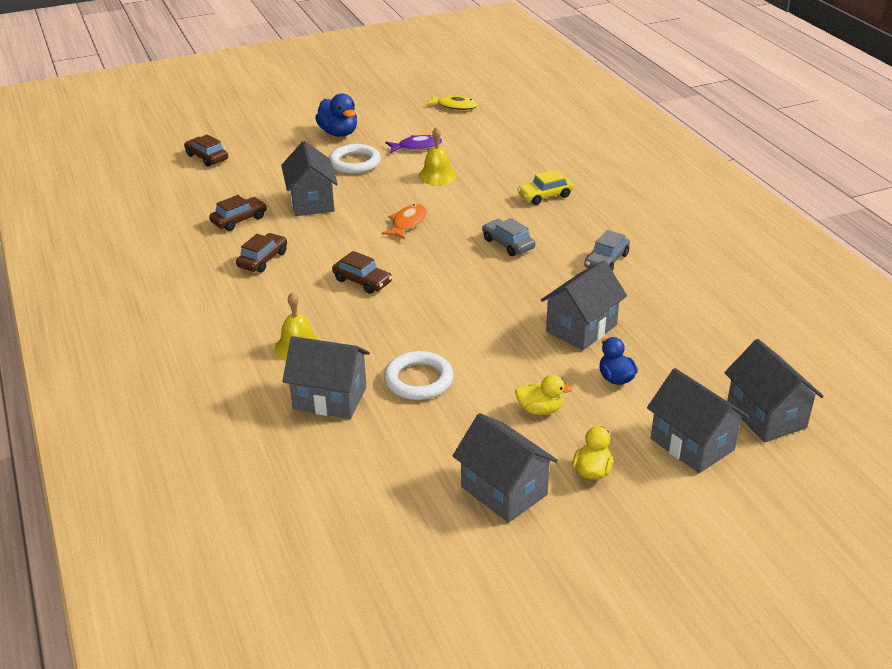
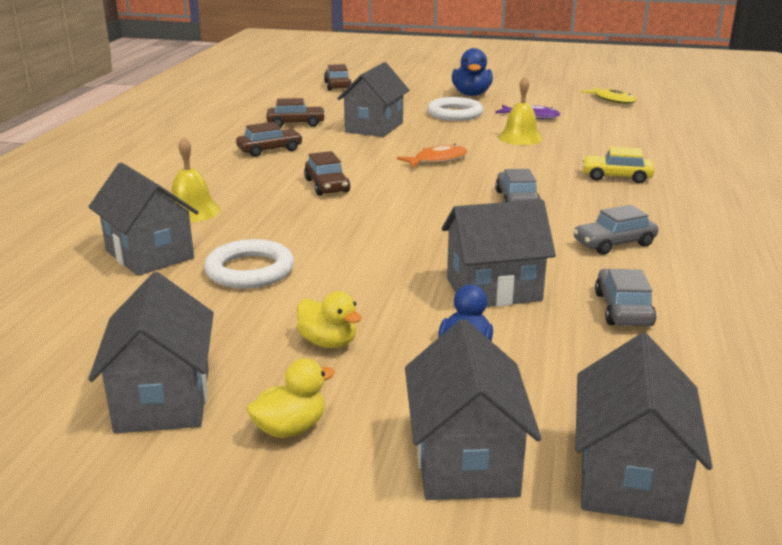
camera: 35 degrees right, 10 degrees down
(662, 312) = (622, 309): none -> grey car

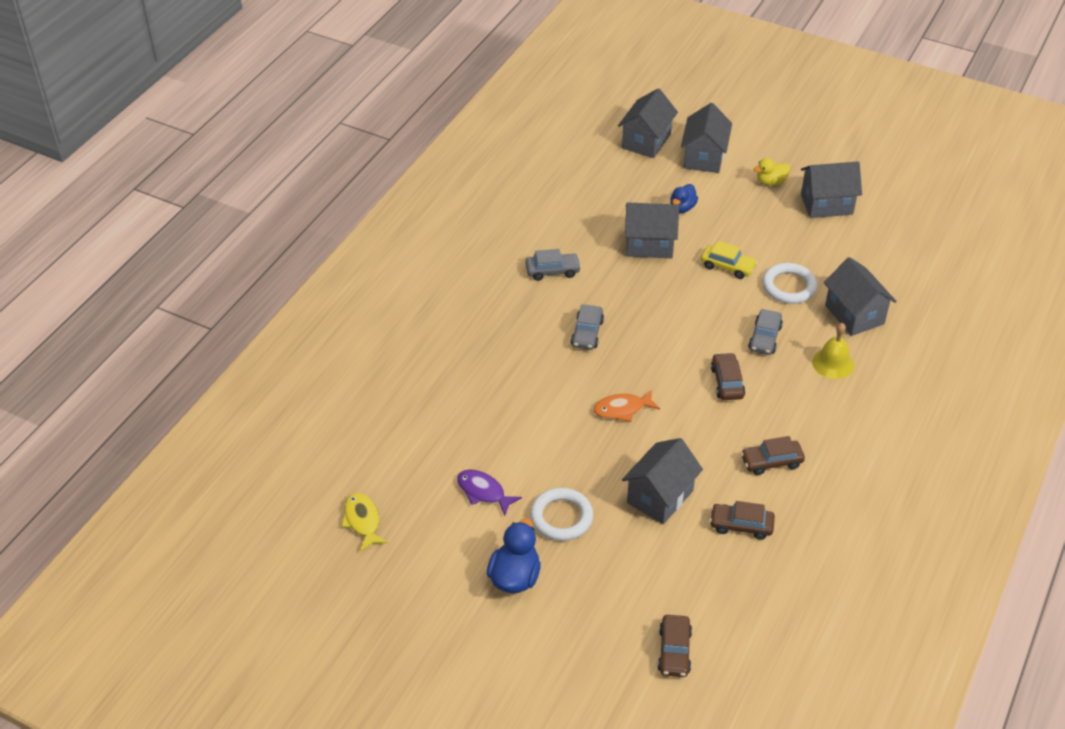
camera: 165 degrees left, 20 degrees up
(163, 400) = (826, 204): grey house -> grey house turned 75 degrees clockwise
(328, 342) = (748, 223): yellow duck -> none
(520, 137) = (524, 441): yellow bell -> none
(616, 177) = (489, 351): yellow car -> yellow car (727, 266)
(622, 309) = (588, 218): grey car -> grey car (765, 338)

